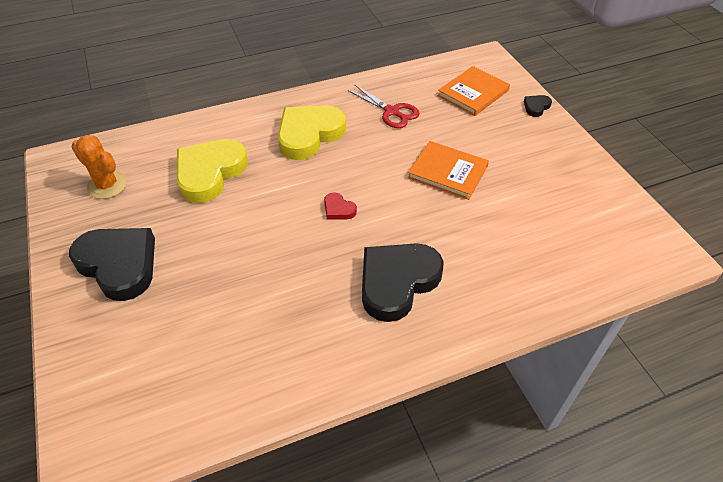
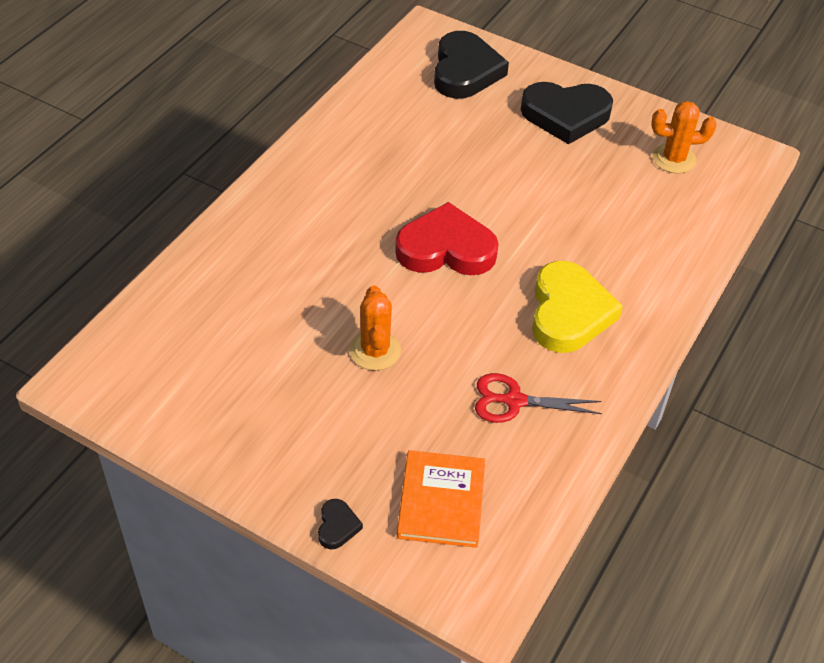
camera: 140 degrees right, 0 degrees up
(210, 173) = (606, 217): yellow heart -> none
(338, 209) = (446, 248): red heart -> red heart, size x2.33
(397, 282) = (331, 215): black heart -> black heart (465, 71)
(448, 172) = (375, 351): orange book -> orange cactus

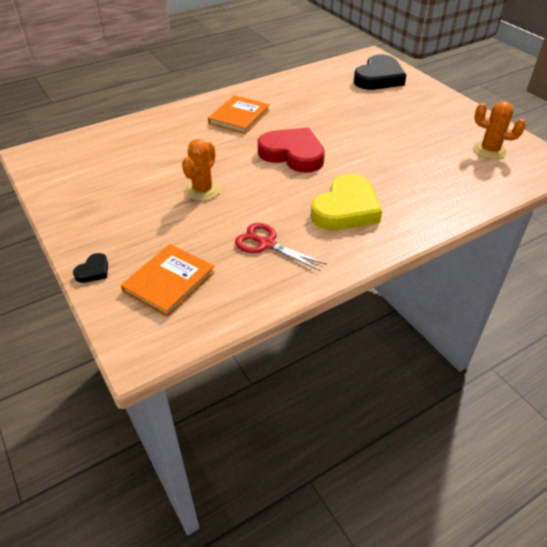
camera: 30 degrees right, 5 degrees down
(327, 206) = (239, 117): none -> orange book
(565, 115) = (428, 111): black heart -> none

